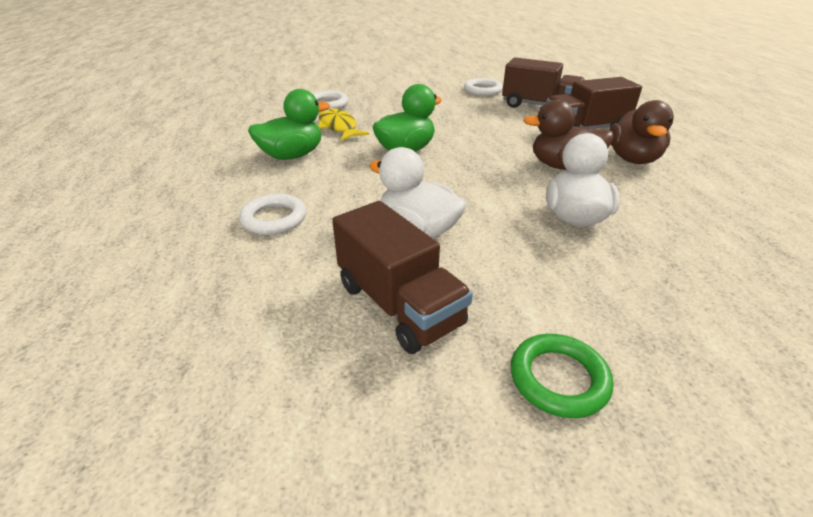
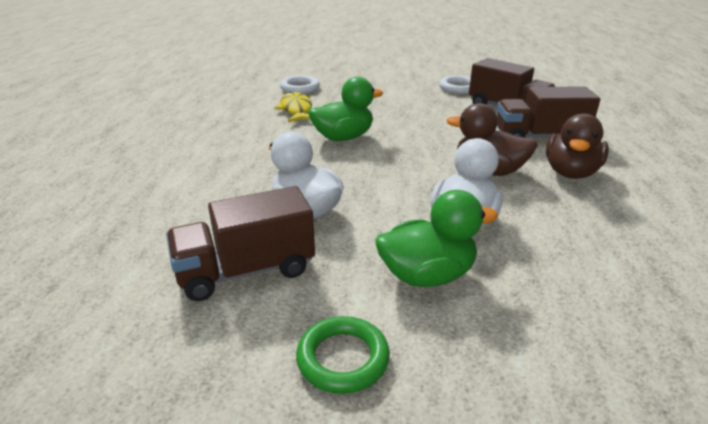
camera: 15 degrees right, 5 degrees down
(274, 219) = (190, 183): white ring -> none
(292, 155) = (239, 131): green duck -> green duck (427, 275)
(399, 305) = (246, 271): brown truck -> brown truck turned 90 degrees clockwise

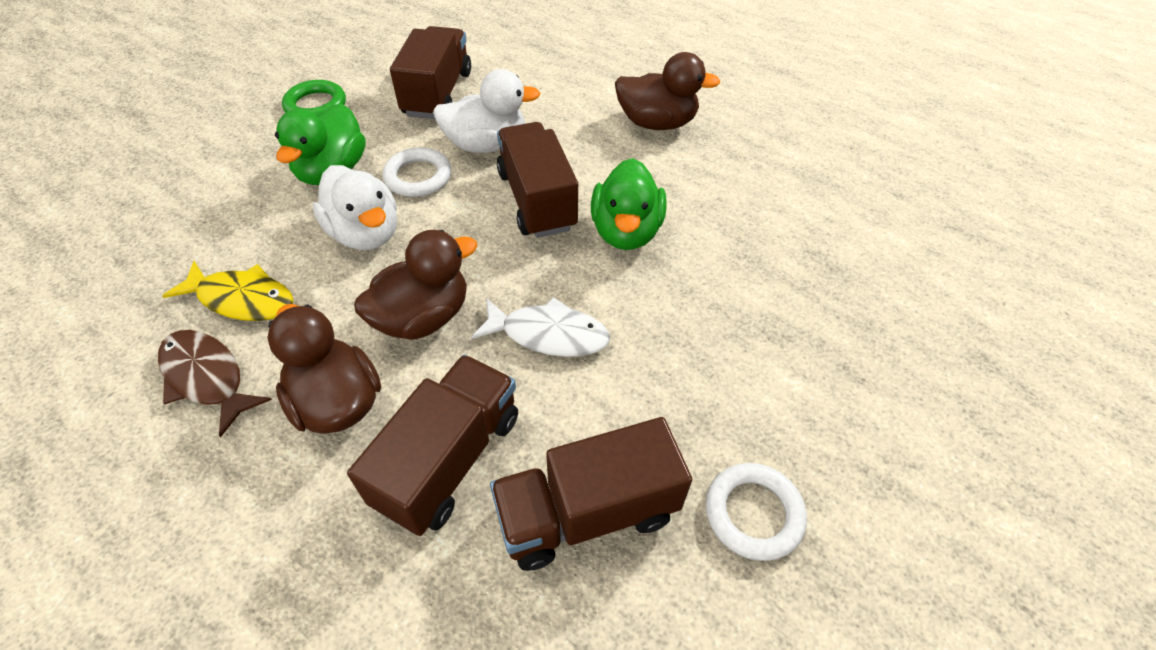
camera: 120 degrees right, 20 degrees up
(215, 154) = (657, 123): none -> brown duck
(296, 110) = (759, 224): yellow fish -> yellow fish (242, 299)
(300, 88) = (866, 263): white ring -> white ring (418, 177)
(348, 170) = (537, 200): none -> brown truck
(444, 137) = (548, 334): none -> white fish
(641, 219) = (207, 378): none -> brown fish

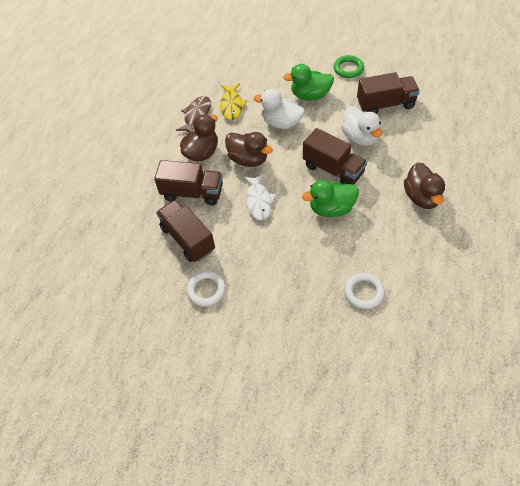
camera: 75 degrees right, 5 degrees up
(365, 233) = (281, 123): white duck -> white duck turned 75 degrees clockwise
(418, 177) = (323, 123): white ring -> white ring (364, 292)
(537, 200) = (333, 169): brown truck -> brown truck turned 75 degrees clockwise

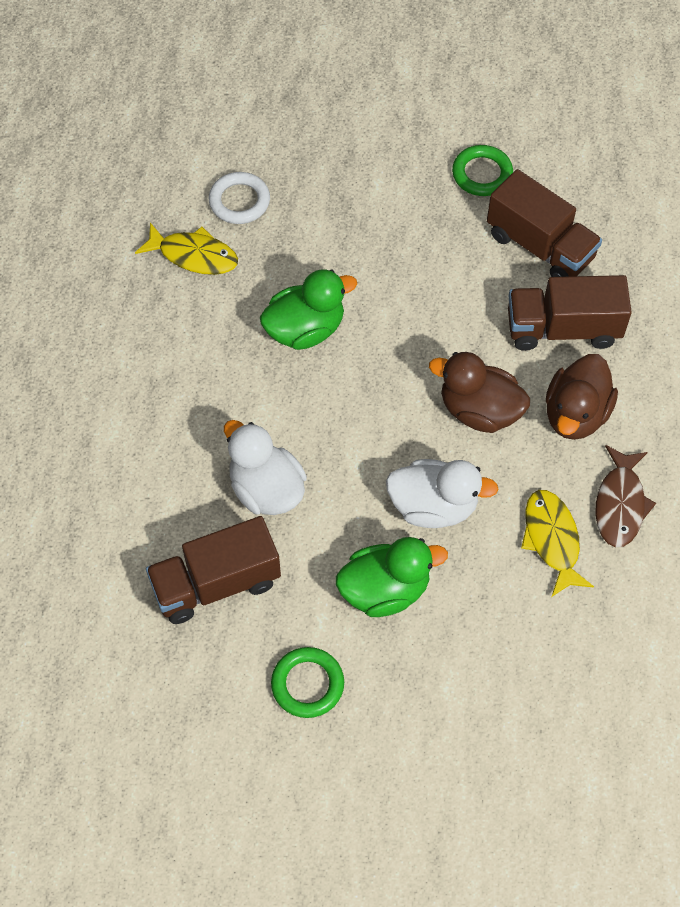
camera: 165 degrees right, 5 degrees up
(206, 290) = (482, 174): white ring -> green ring
(259, 201) = (437, 328): white fish -> none
(333, 169) = (311, 408): brown truck -> none
(394, 259) = (194, 255): none -> yellow fish
(421, 197) = (145, 371): brown duck -> none

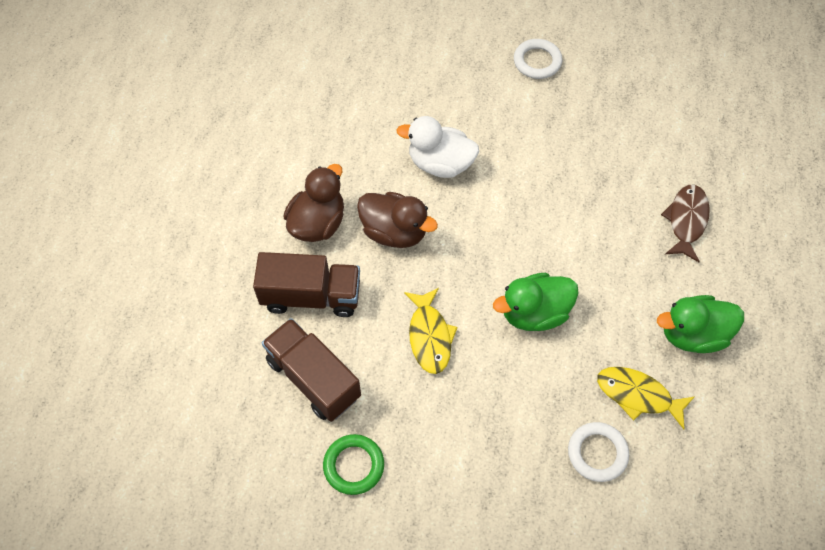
camera: 175 degrees left, 0 degrees up
(216, 583) = (601, 124): brown truck -> none
(266, 489) = (566, 185): white duck -> none
(307, 684) = (537, 61): green ring -> white ring
(385, 590) = (481, 112): green duck -> green duck (692, 334)
(552, 540) = (356, 135): yellow fish -> yellow fish (430, 336)
(620, 504) = (300, 155): brown fish -> brown fish (686, 221)

